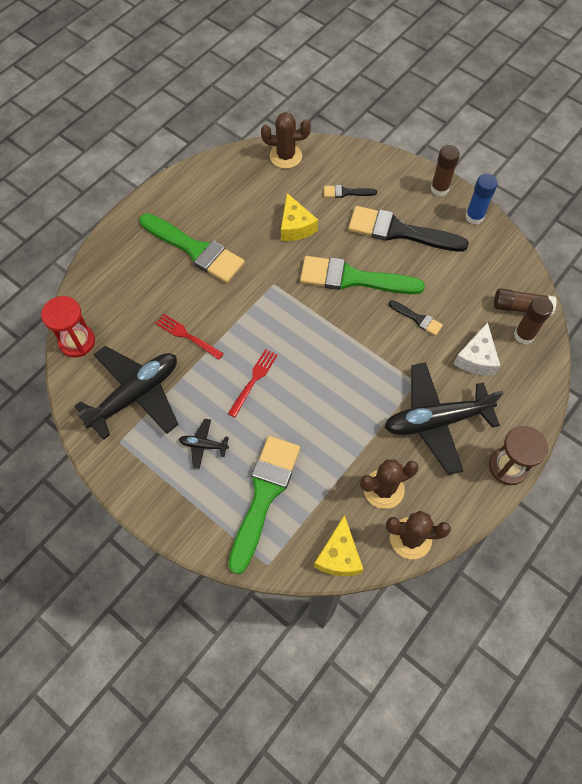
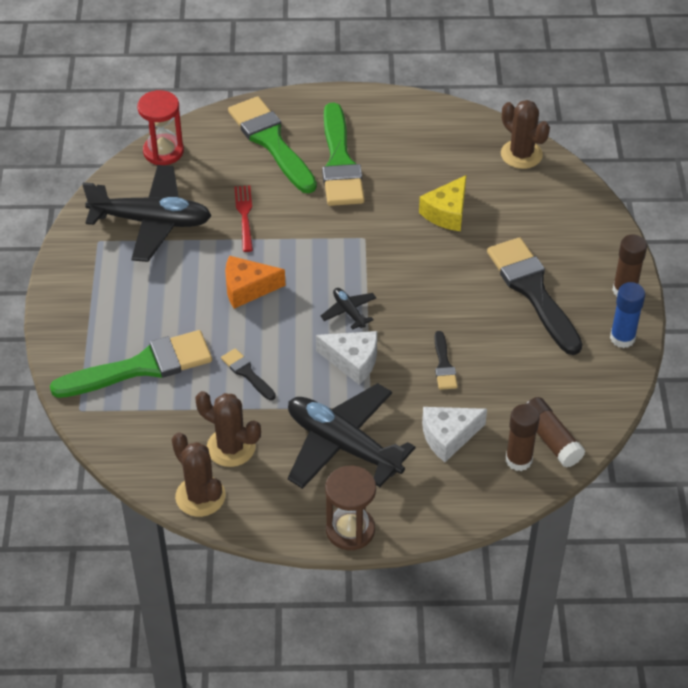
camera: 50 degrees right, 15 degrees down
(203, 445) = (149, 296): black plane -> black plane (349, 311)
(253, 380) = (247, 288): red fork -> orange cheese
(339, 555) = (134, 454): yellow cheese -> none
(346, 192) = (532, 223): black brush -> black brush (247, 373)
(353, 278) = (435, 290): green brush -> green brush (271, 142)
(371, 365) = (352, 361): none -> white cheese

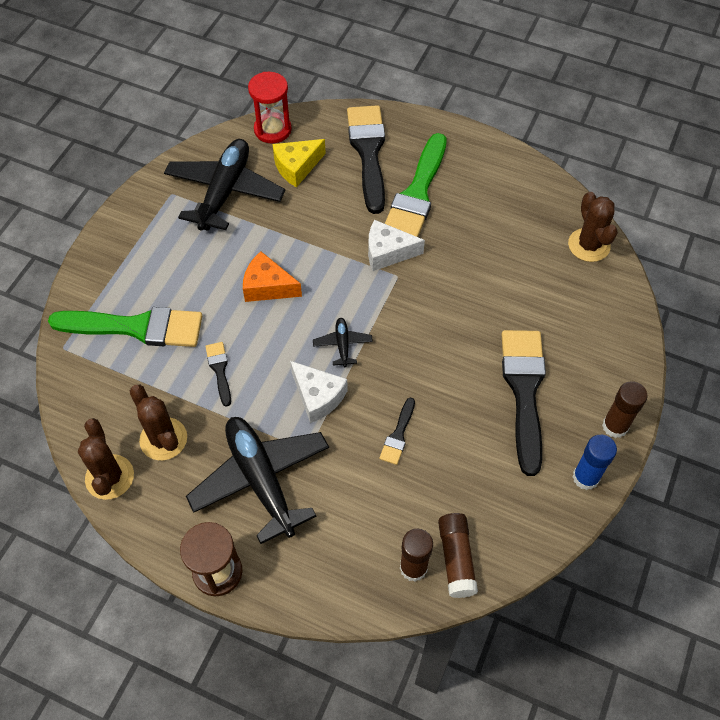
camera: 25 degrees right, 10 degrees up
(151, 221) = (225, 192): black plane -> black plane turned 105 degrees counterclockwise
(244, 216) = (305, 215): red fork -> none
(271, 142) = (368, 152): green brush -> black brush
(447, 212) = (486, 279): yellow cheese -> yellow cheese (297, 167)
(448, 437) = (361, 513): white cheese -> white cheese (387, 252)

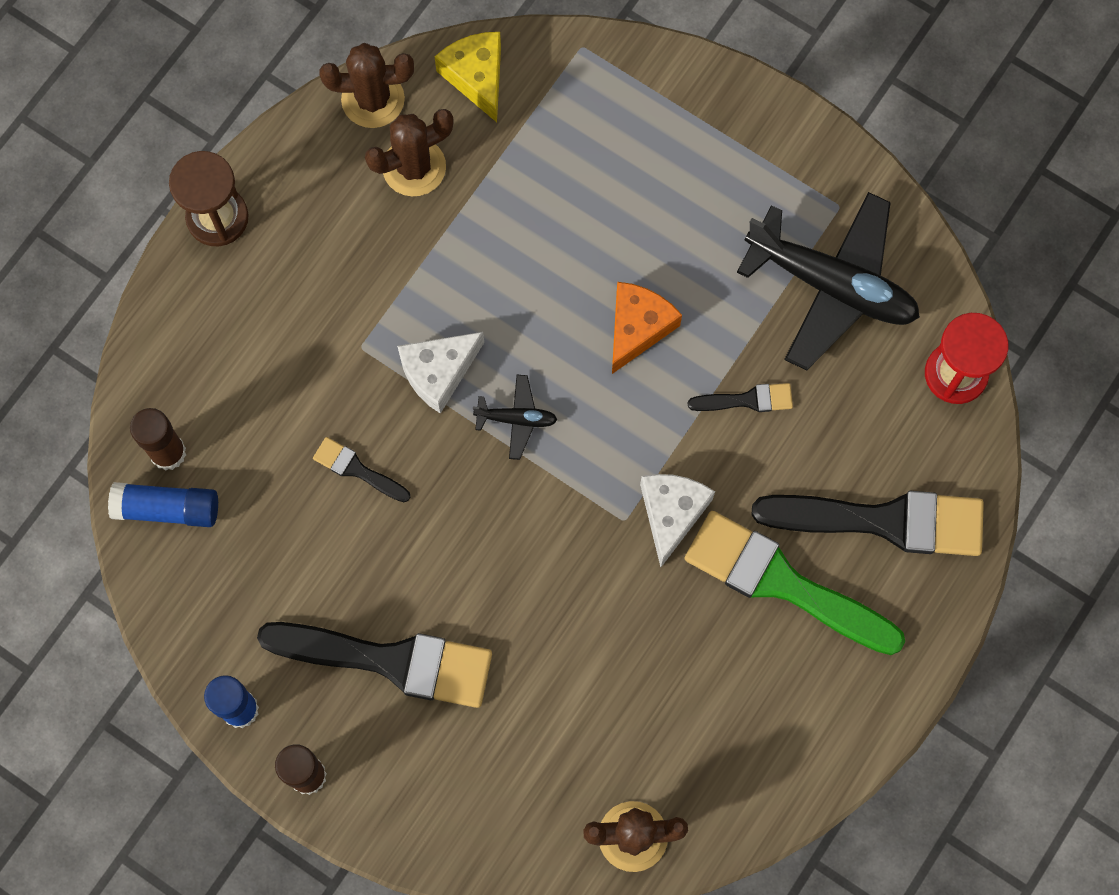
camera: 100 degrees right, 15 degrees up
(136, 327) = (598, 143): green brush -> none
(219, 370) = (506, 247): black brush -> black brush (747, 400)
(261, 480) = (329, 283): black plane -> none
(297, 167) = (867, 401): yellow cheese -> yellow cheese (476, 77)
(456, 558) = (167, 509): brown glue stick -> blue glue stick

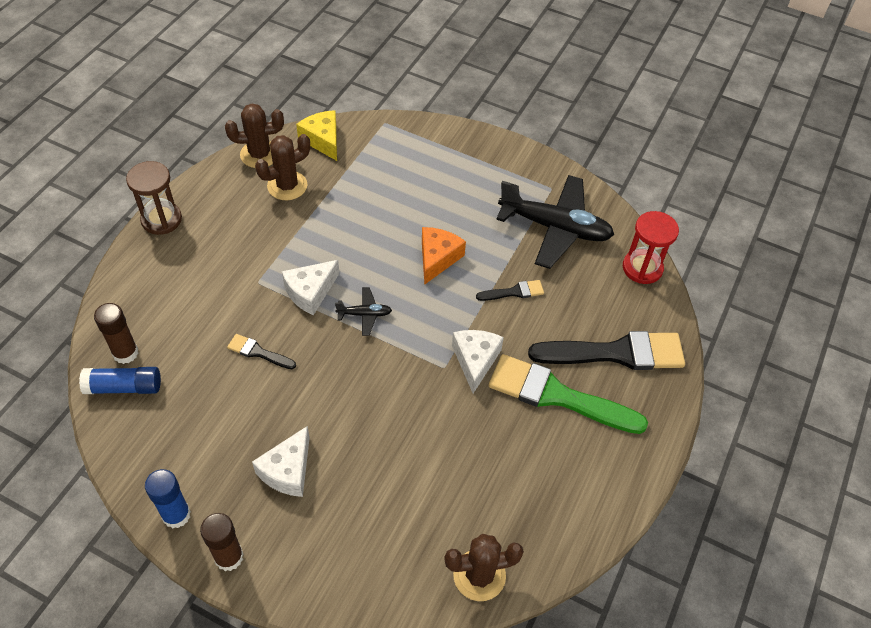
camera: 10 degrees left, 20 degrees down
(390, 660) = (287, 470): black brush -> white cheese

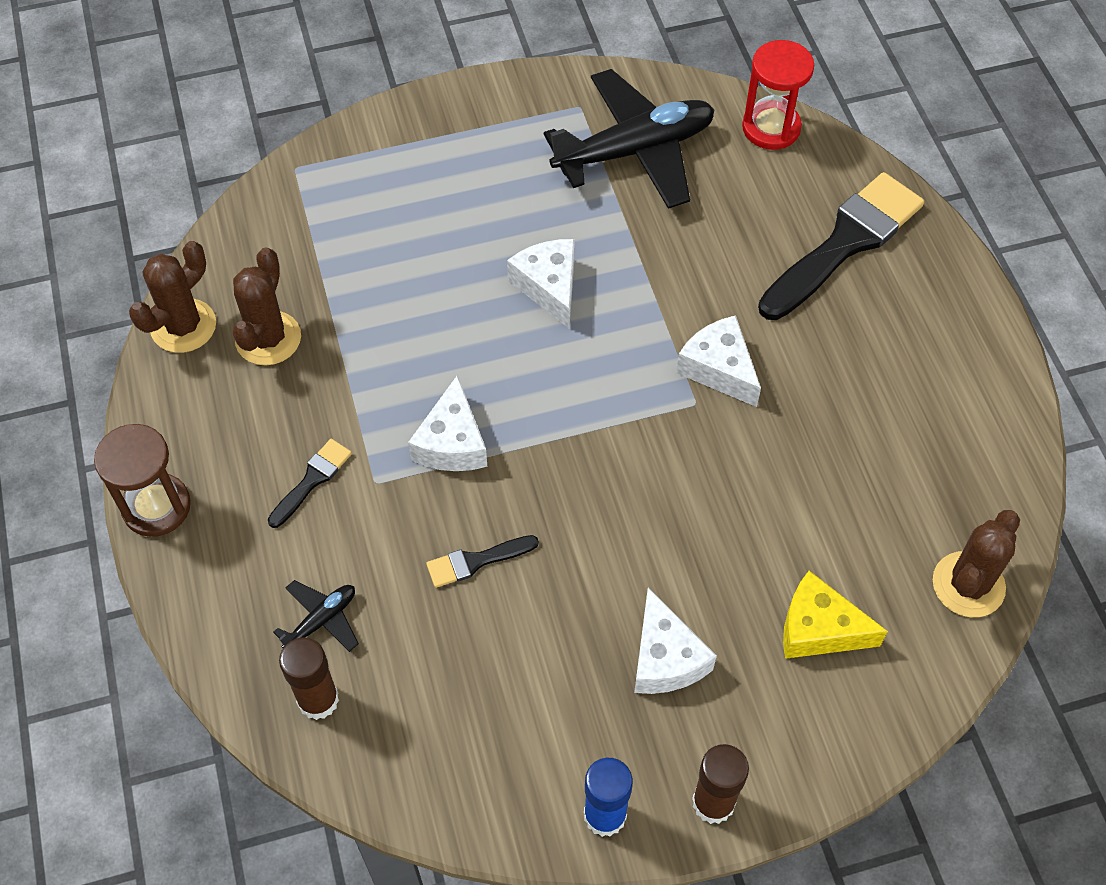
camera: 40 degrees left, 5 degrees up
(124, 387) = (367, 738): blue glue stick -> none
(323, 140) = (243, 247): yellow cheese -> yellow cheese (819, 629)
(364, 314) = (544, 417): black plane -> black plane (321, 620)
(437, 258) = (549, 287): orange cheese -> white cheese
(514, 292) = (673, 259): black brush -> black brush (312, 480)
(557, 395) = (839, 337): green brush -> none

